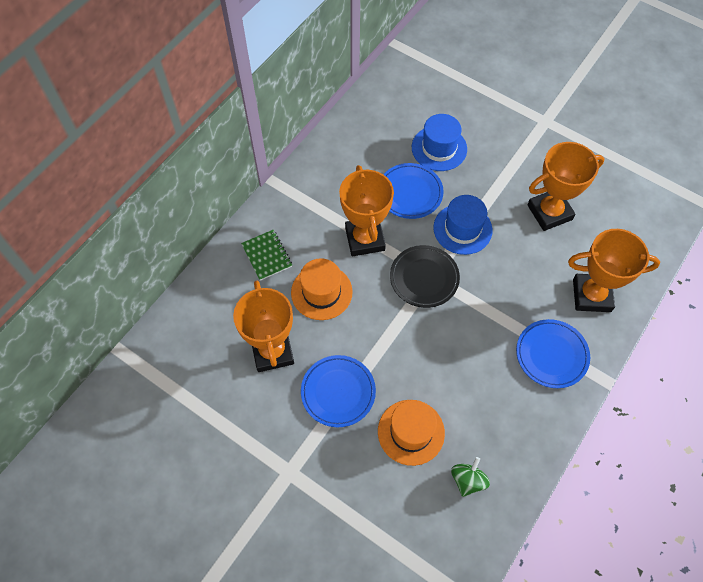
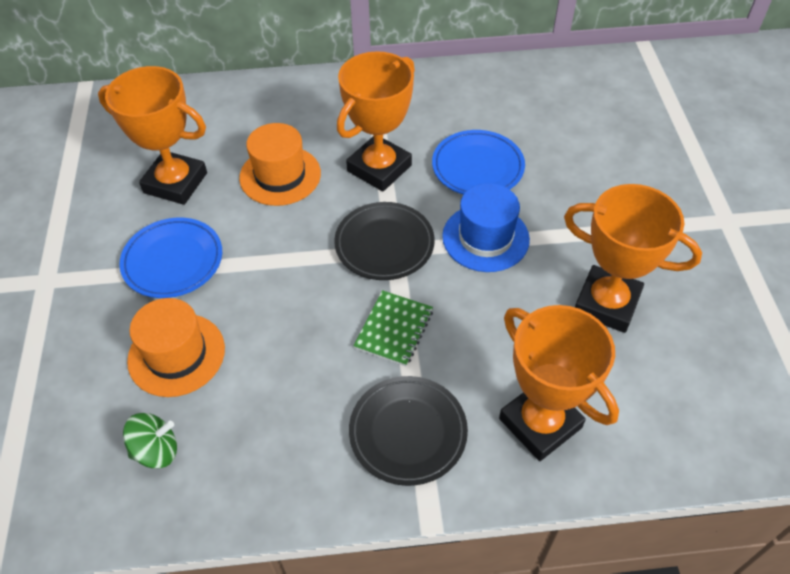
camera: 50 degrees right, 10 degrees down
(267, 256) = (280, 113): green notebook -> green notebook (394, 329)
(272, 351) = (175, 183): orange trophy -> orange trophy turned 75 degrees clockwise
(439, 148) = (563, 155): blue hat -> none
(551, 355) = (408, 432): blue plate -> black plate

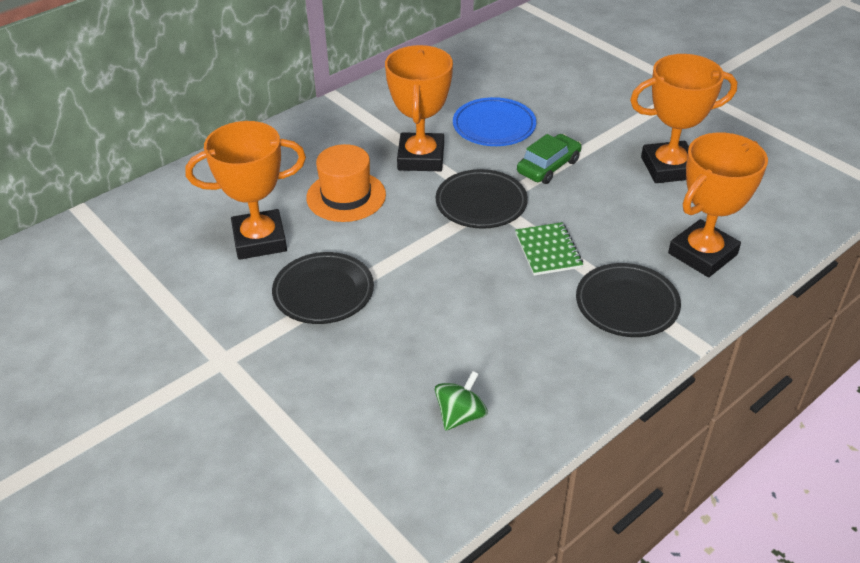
camera: 35 degrees left, 10 degrees down
(173, 261) = (323, 292): blue plate -> black plate
(176, 354) = (402, 349): orange hat -> none
(485, 238) = (548, 166): blue hat -> green car
(540, 423) = (702, 254): orange trophy -> orange trophy turned 60 degrees counterclockwise

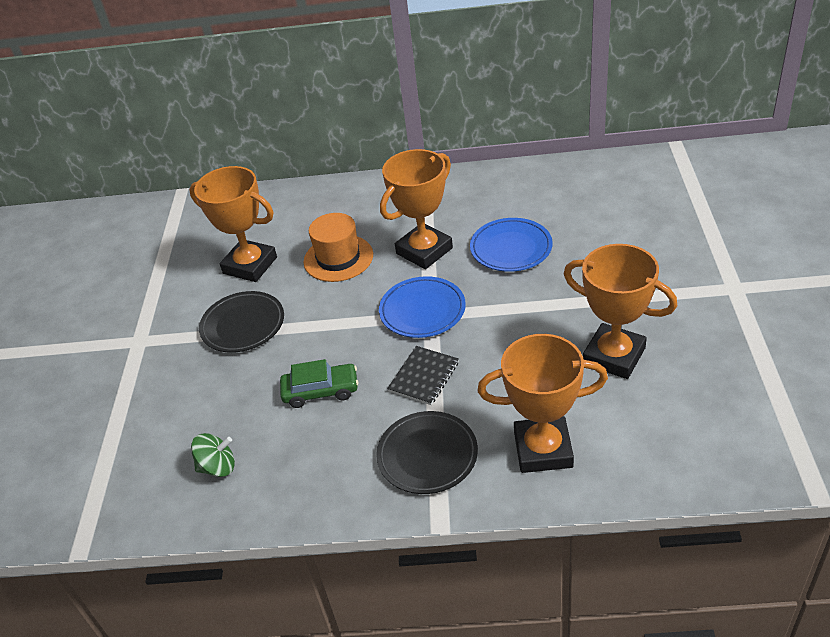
camera: 45 degrees right, 0 degrees up
(481, 203) = (422, 311): black plate -> blue plate
(548, 166) = (511, 305): green car -> green car (321, 391)
(548, 250) = (424, 377): green notebook -> black notebook

